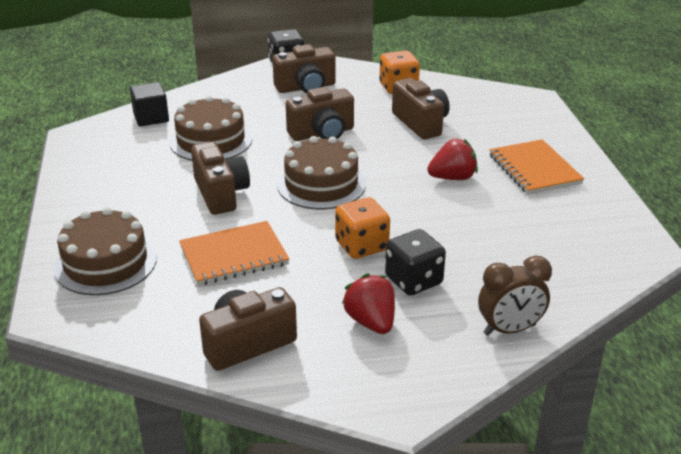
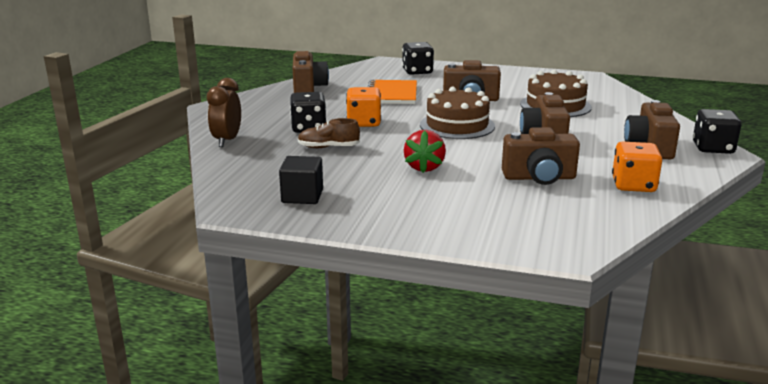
camera: 115 degrees right, 10 degrees down
(105, 263) = (417, 72): brown cake -> black dice
(151, 118) = (607, 94): black cube -> black cube (302, 196)
(371, 322) = (286, 112): red strawberry -> none
(457, 246) = (328, 147): none -> brown shoe
(534, 169) = (406, 203): orange notebook -> none

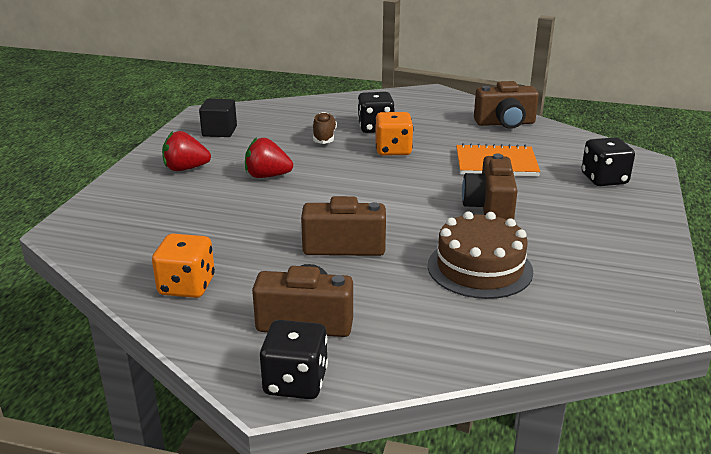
camera: 90 degrees right, 5 degrees up
(227, 141) = (343, 101): brown clock -> none
(410, 205) = (185, 169): none -> red strawberry
(457, 125) = (388, 196): brown cake -> none
(539, 178) = (226, 231): brown camera -> none

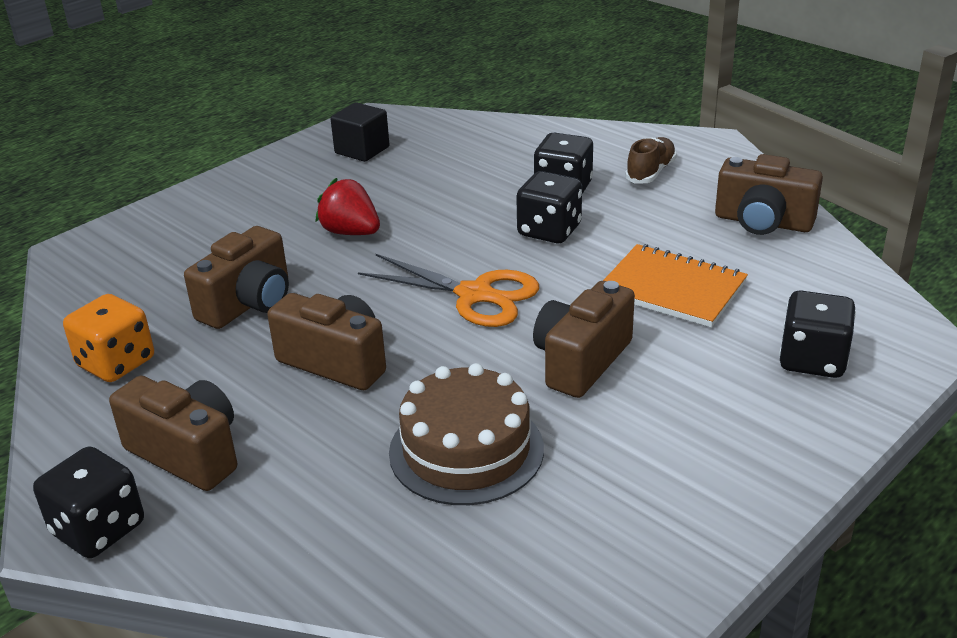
camera: 30 degrees right, 5 degrees up
(185, 169) = (270, 198): red strawberry -> none
(244, 229) = (249, 303): none -> brown camera
(324, 137) = (480, 188): brown shoe -> brown shoe (650, 172)
(388, 191) = (475, 295): none -> orange scissors
(393, 150) = (549, 231): orange dice -> black dice

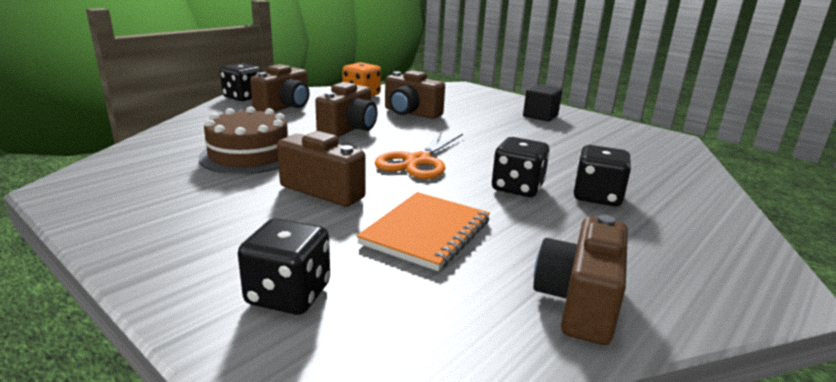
camera: 85 degrees right, 10 degrees down
(350, 232) = (494, 132): red strawberry -> none
(362, 150) = (614, 134): black cube -> black cube (540, 116)
(650, 172) = (661, 241): brown shoe -> none

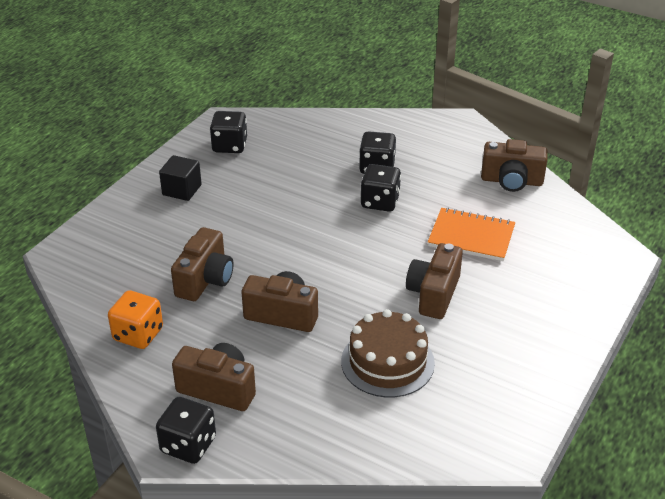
camera: 100 degrees left, 15 degrees up
(288, 294) = (567, 276): black dice -> black dice (230, 146)
(418, 161) = (351, 255): orange scissors -> none

